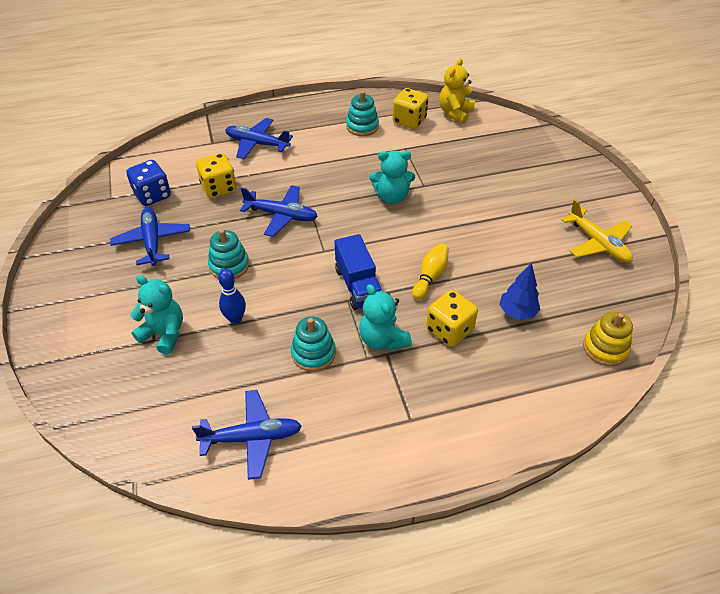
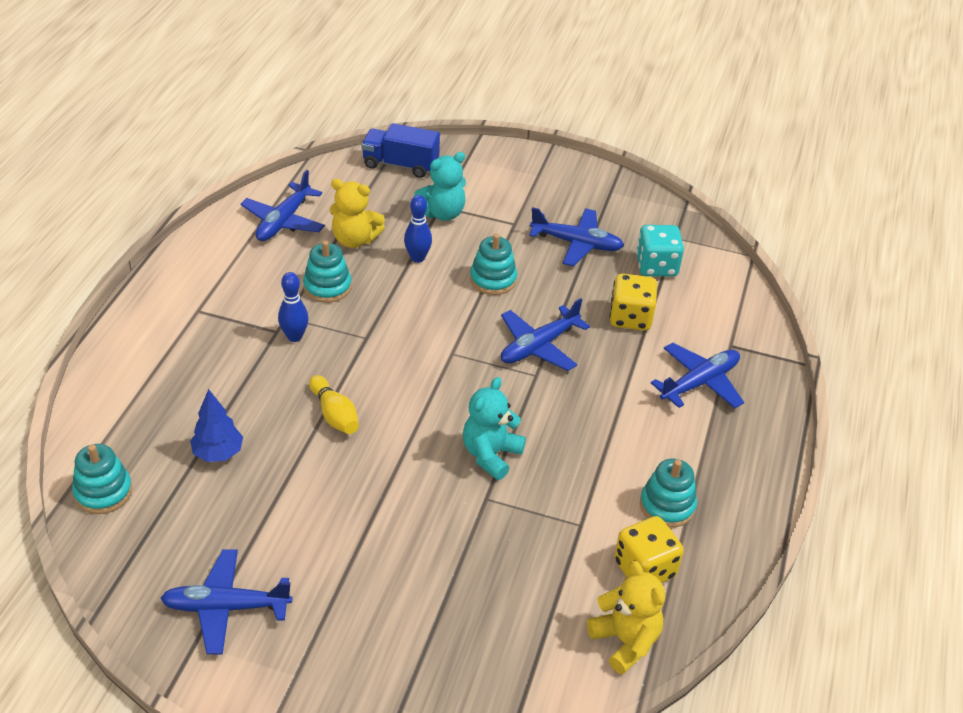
camera: 120 degrees right, 5 degrees down
(152, 195) = (656, 266): blue dice -> turquoise dice
(241, 370) = (354, 240): none -> yellow teddy bear
(358, 285) = (377, 354): blue truck -> blue truck (400, 164)
(382, 339) = (294, 337): turquoise teddy bear -> blue bowling pin
(449, 330) = (255, 388): yellow dice -> none
(598, 243) = (225, 607): yellow plane -> blue plane
(605, 348) = (103, 492): yellow stacking toy -> turquoise stacking toy

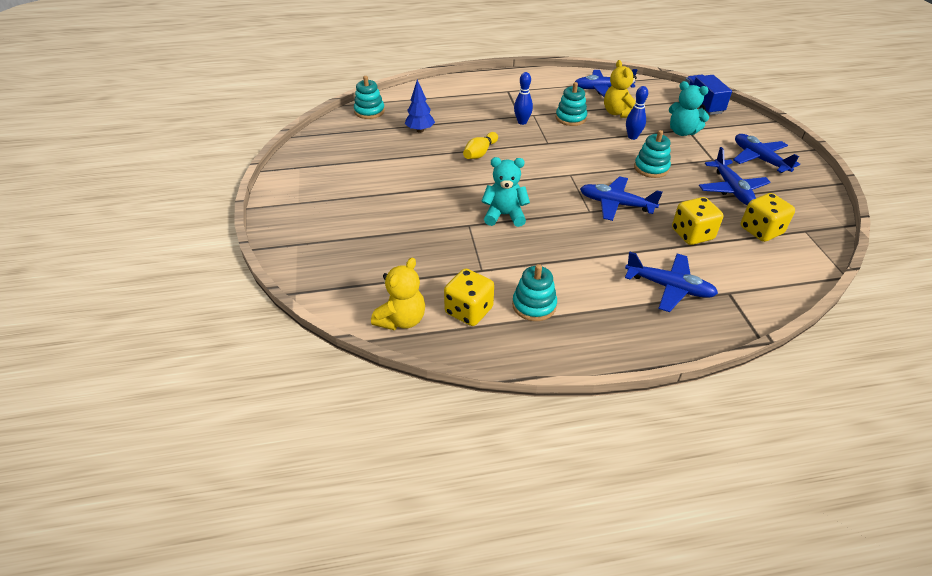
camera: 65 degrees right, 0 degrees up
(225, 607) = (326, 167): blue plane -> blue plane (759, 159)
(656, 266) = (761, 231): turquoise dice -> yellow dice

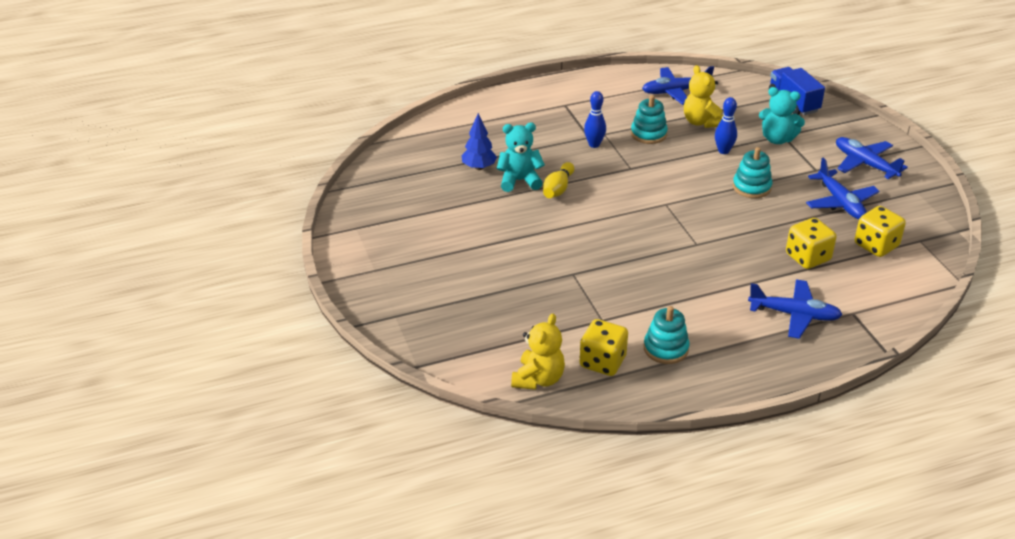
camera: 10 degrees left, 5 degrees down
(369, 111) = (409, 148): turquoise stacking toy -> none
(504, 215) = (608, 259): turquoise teddy bear -> turquoise teddy bear (519, 181)
(615, 204) = (722, 233): blue plane -> none

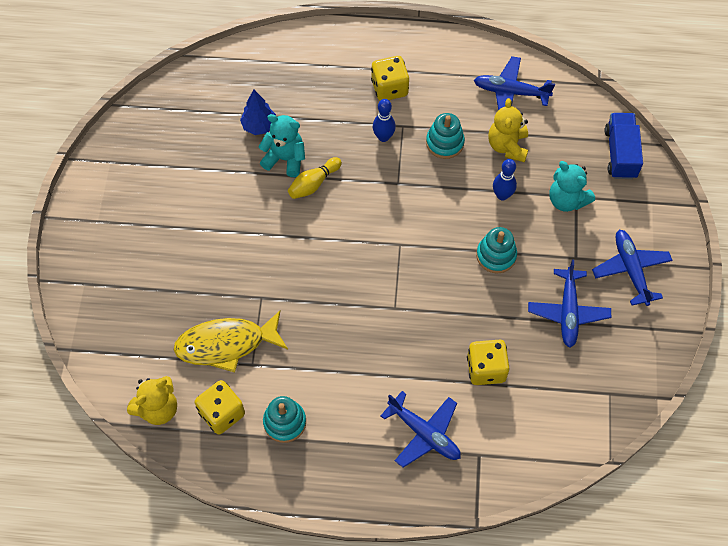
camera: 25 degrees right, 25 degrees up
(566, 314) = (226, 344): none -> yellow fish
(876, 245) = (562, 382): yellow dice -> yellow dice (389, 88)

